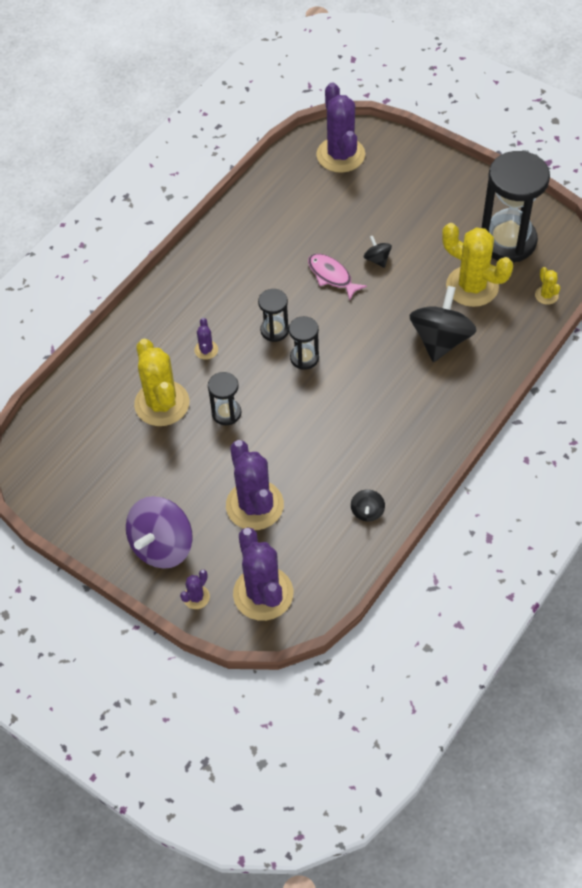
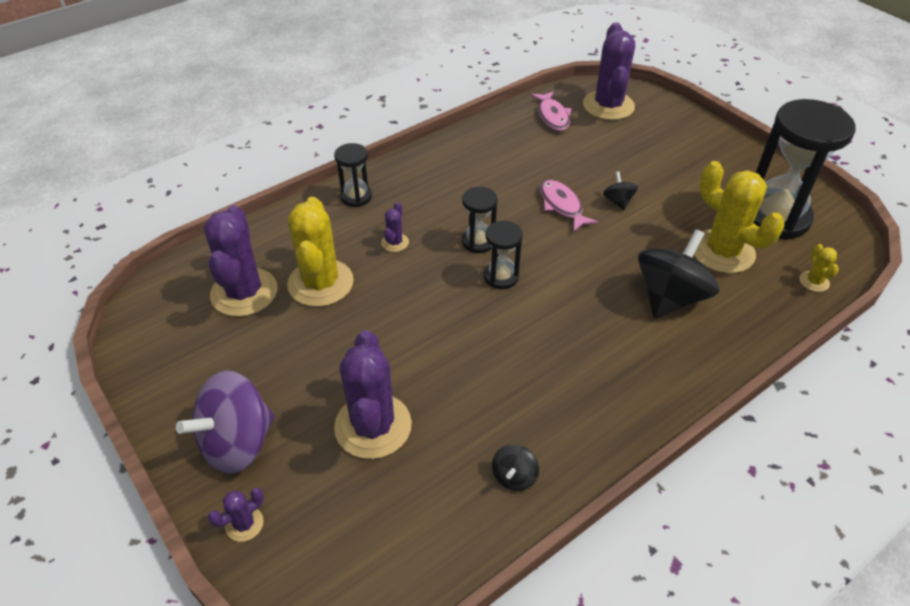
camera: 15 degrees right, 10 degrees down
(226, 413) = (387, 311): black hourglass -> black hourglass (356, 197)
(263, 593) = (332, 547): purple cactus -> purple cactus (244, 292)
(294, 180) = (552, 116): none -> pink fish

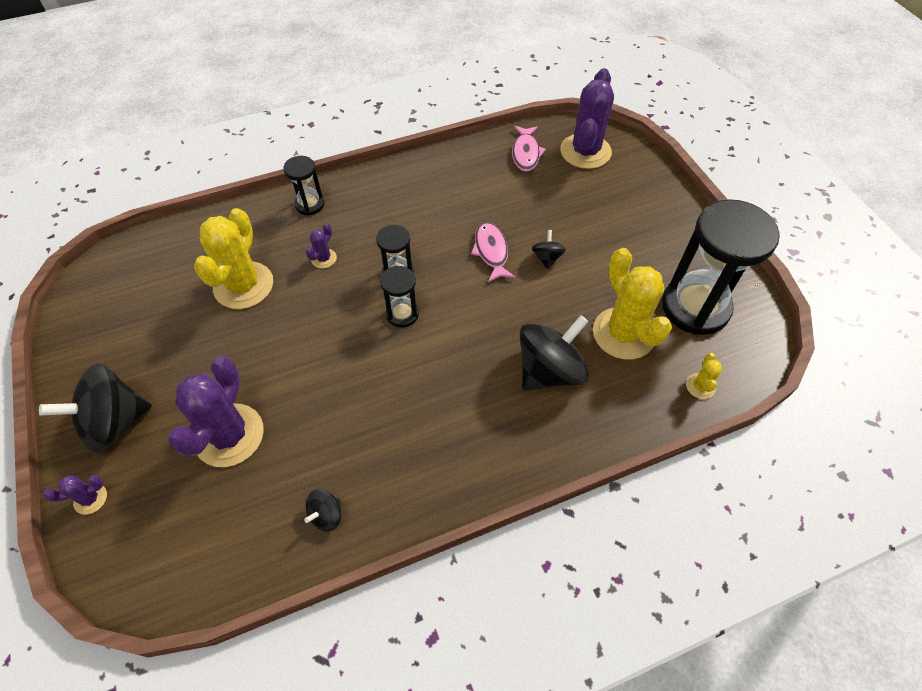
camera: 15 degrees right, 10 degrees up
(237, 443) = (115, 422): purple spinning top -> black spinning top
(244, 292) = (177, 280): purple cactus -> none

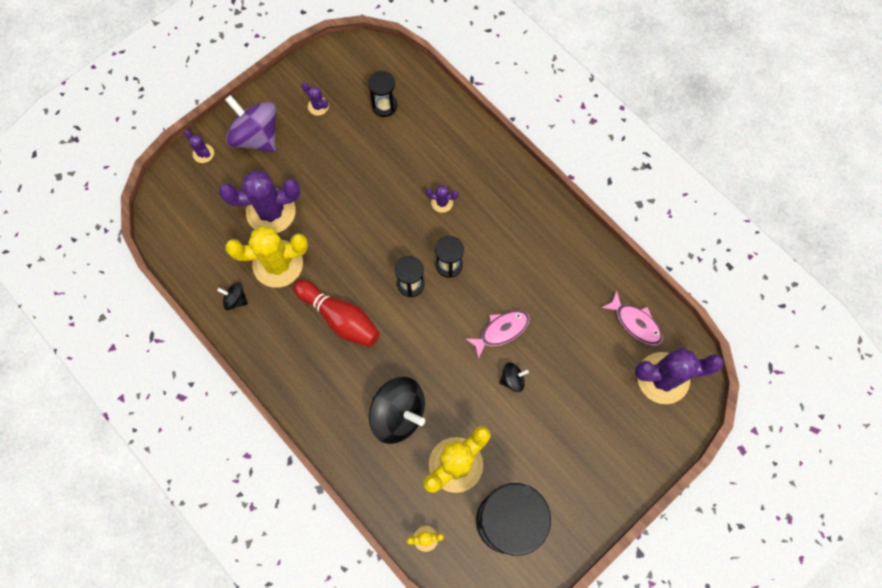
camera: 70 degrees right, 15 degrees up
(115, 422) = (256, 136): black spinning top -> purple spinning top
(125, 341) = (318, 106): none -> purple cactus
(243, 285) = (394, 157): yellow cactus -> yellow cactus (278, 264)
(309, 204) = (493, 166): black hourglass -> black hourglass (384, 106)
(409, 397) = (340, 318): none -> red bowling pin
(526, 153) = (635, 323): pink fish -> pink fish turned 120 degrees counterclockwise

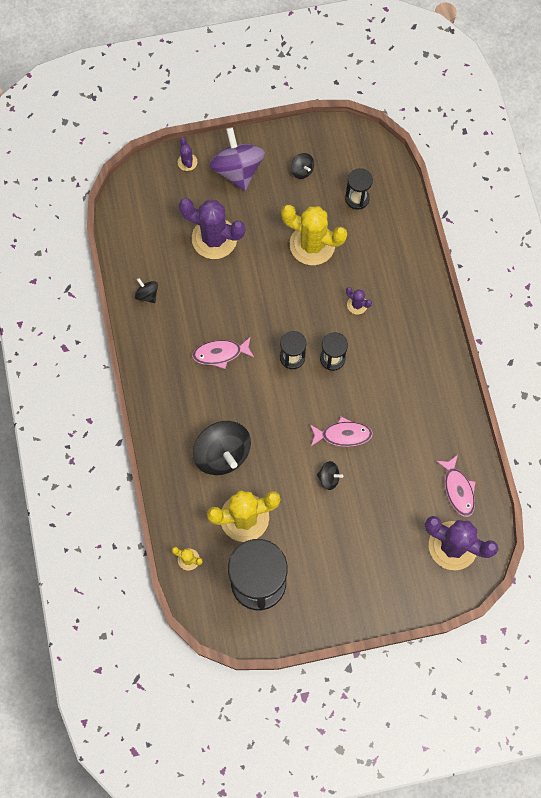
camera: 30 degrees right, 0 degrees up
(278, 264) = (196, 284): yellow cactus -> yellow cactus (312, 244)
(318, 106) = (302, 170): purple cactus -> black spinning top
(340, 318) = (220, 353): red bowling pin -> pink fish

